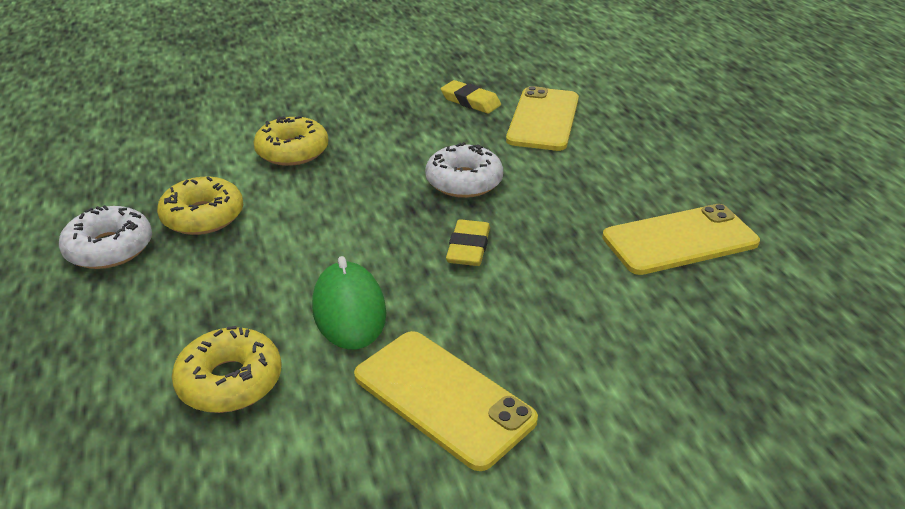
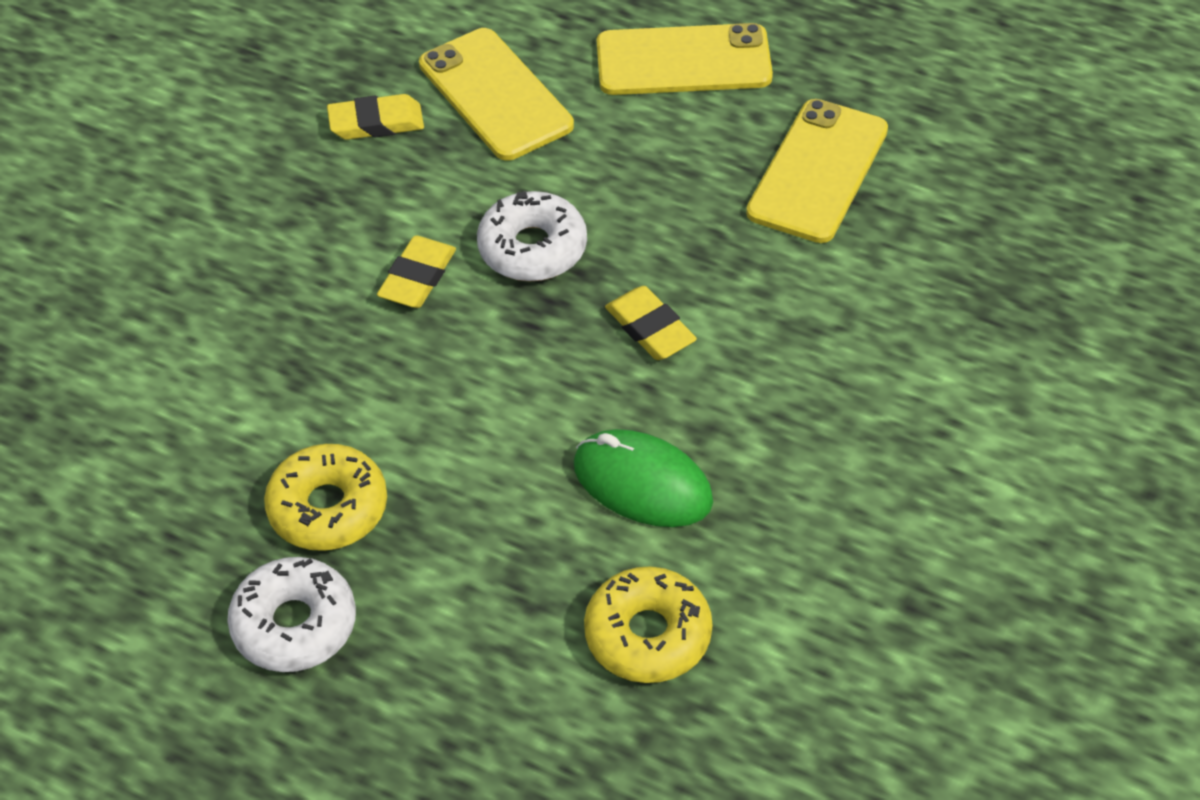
camera: 45 degrees left, 15 degrees up
(292, 151) = (282, 349): yellow donut -> none
(392, 161) = (417, 277): none -> yellow eraser
(443, 398) = (834, 495): yellow phone -> yellow phone (683, 61)

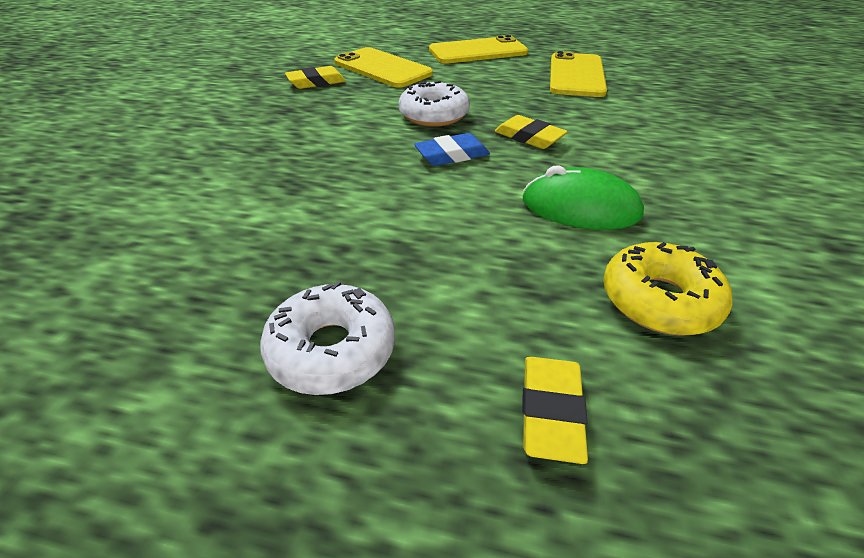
camera: 15 degrees left, 10 degrees down
(328, 508) = (339, 257): yellow donut -> none
(417, 277) = (365, 133): yellow eraser -> yellow eraser (551, 411)
(523, 349) = (452, 155): none -> blue eraser

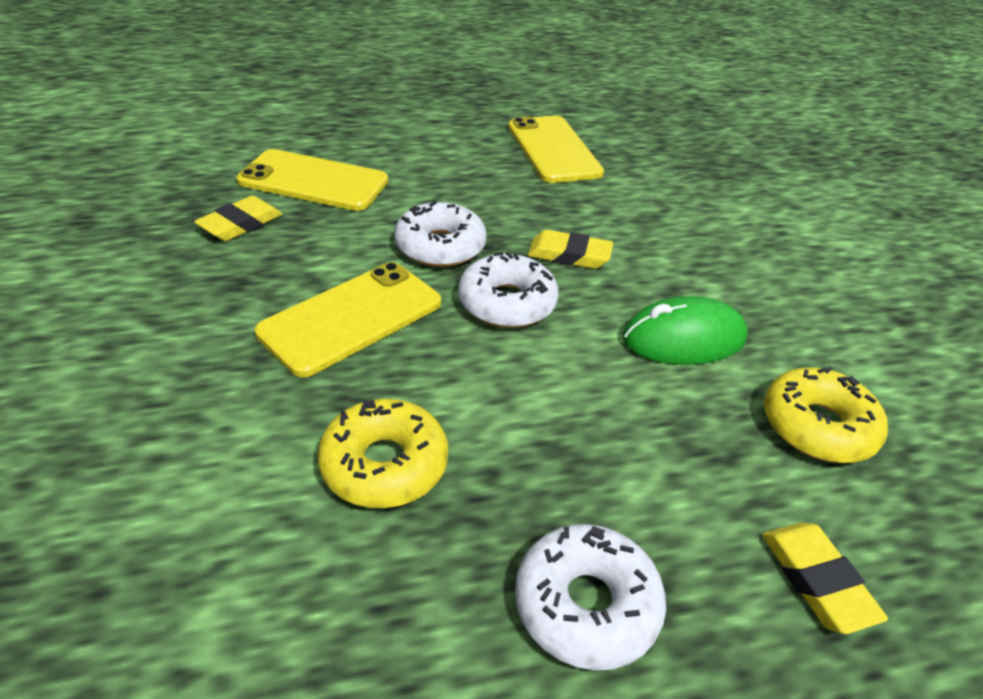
camera: 30 degrees left, 0 degrees up
(277, 222) = (384, 464): none -> yellow donut
(452, 155) = (507, 303): blue eraser -> white donut
(478, 51) = (414, 130): yellow phone -> yellow phone (351, 318)

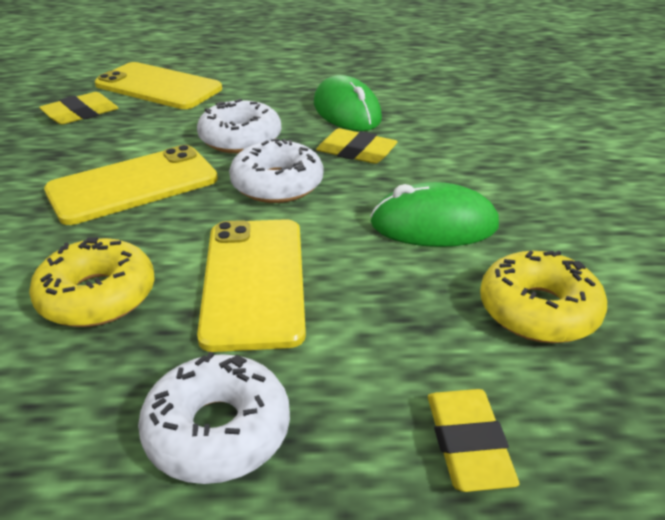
camera: 15 degrees right, 5 degrees down
(536, 203) = (346, 111): none -> green mouse
(553, 149) = (385, 72): yellow phone -> yellow phone (254, 281)

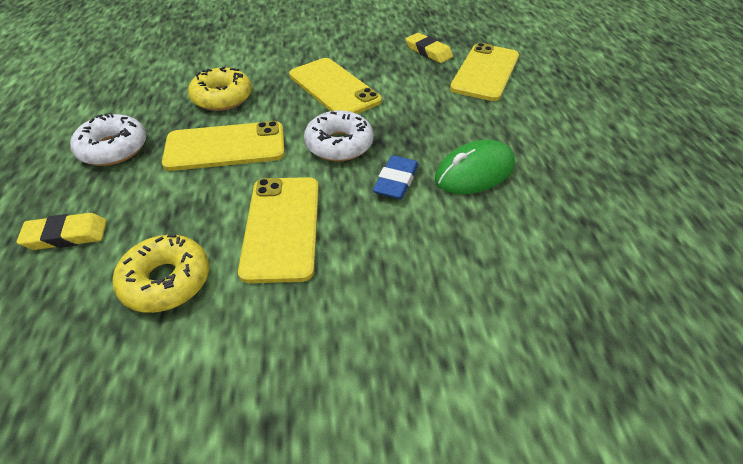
camera: 85 degrees right, 10 degrees up
(240, 138) = (406, 120): white donut -> none
(356, 152) = (396, 181): yellow eraser -> blue eraser
(434, 225) = (282, 227): green mouse -> yellow phone

